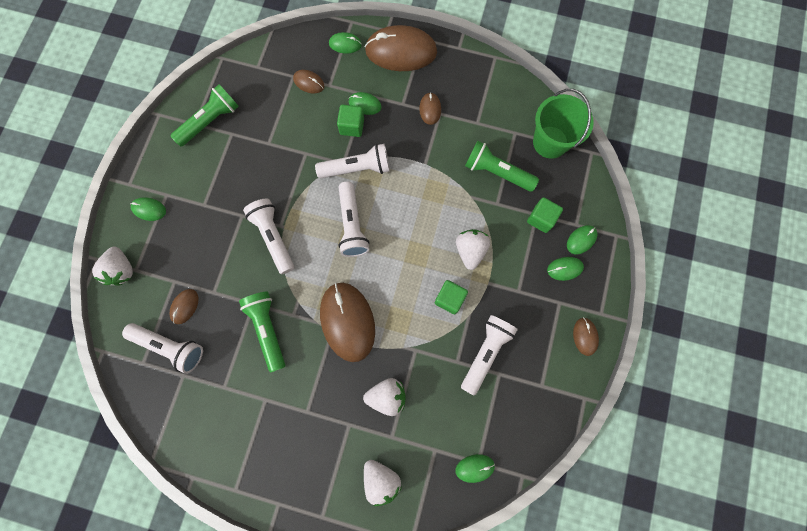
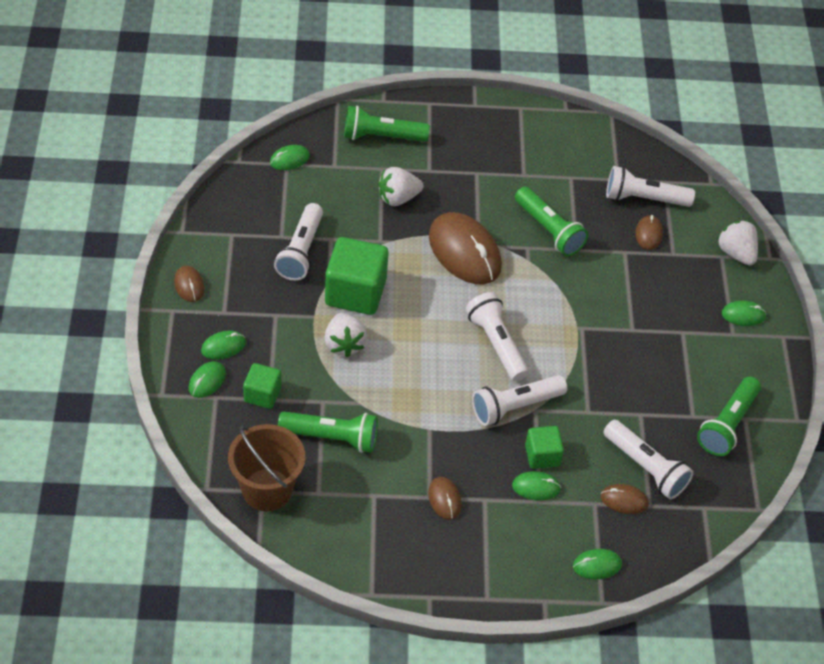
camera: 160 degrees right, 25 degrees down
(273, 237) = (583, 314): white flashlight -> white flashlight (645, 467)
(381, 479) = (382, 136): white strawberry -> green flashlight
(401, 51) = (513, 572): brown mouse -> none
(449, 299) = (355, 292): green cube -> green cube, size x1.81
(550, 142) = (267, 490): green bucket -> brown bucket

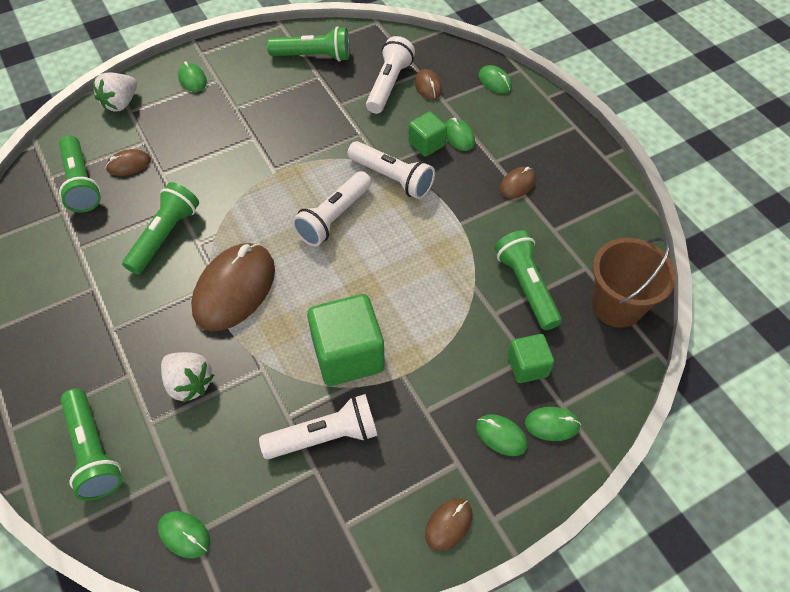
camera: 115 degrees left, 5 degrees up
(344, 344) = (418, 331): white strawberry -> none
(644, 199) = (81, 183): white flashlight -> green flashlight

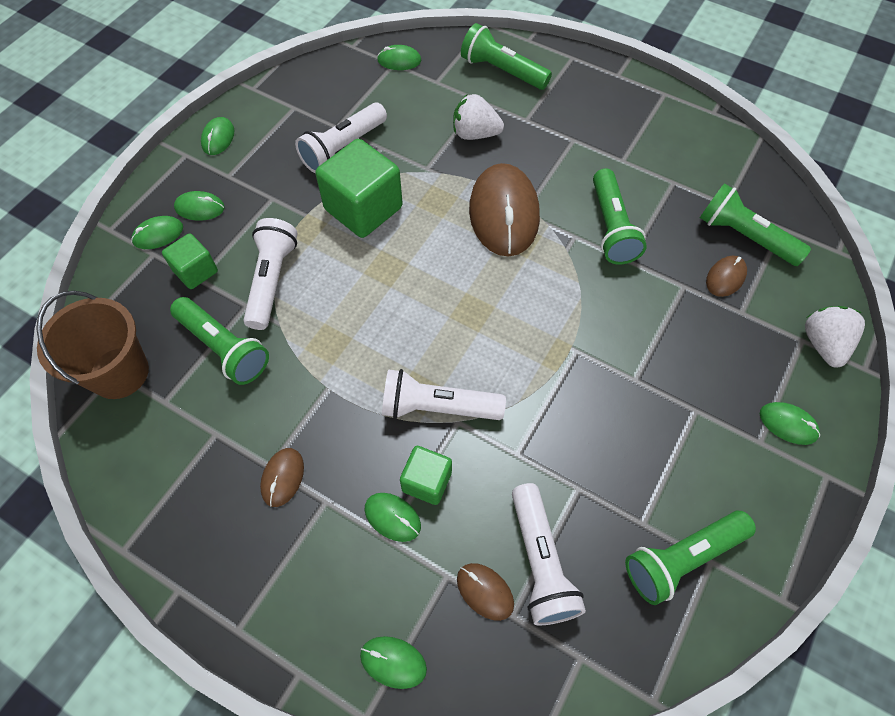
camera: 150 degrees right, 5 degrees up
(334, 217) = (467, 326): white flashlight -> white flashlight (271, 281)
(448, 524) = (218, 138): brown mouse -> green mouse

